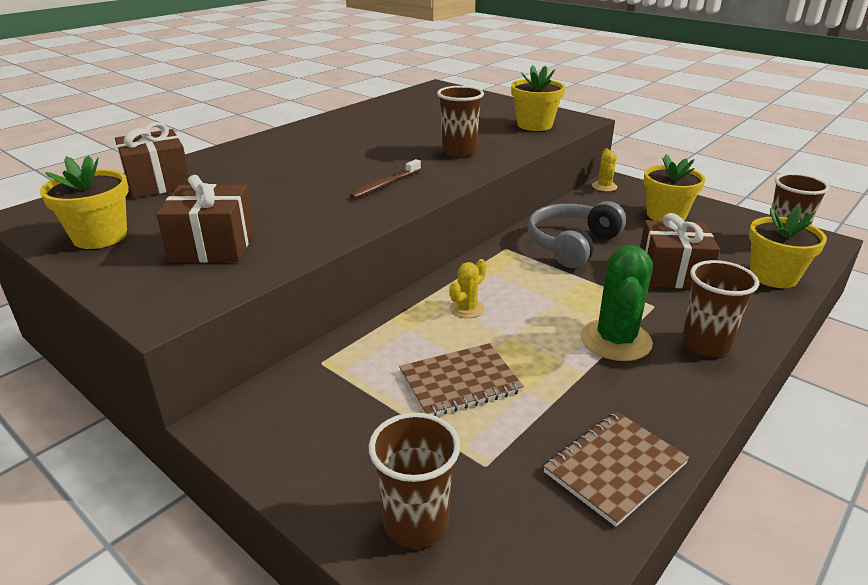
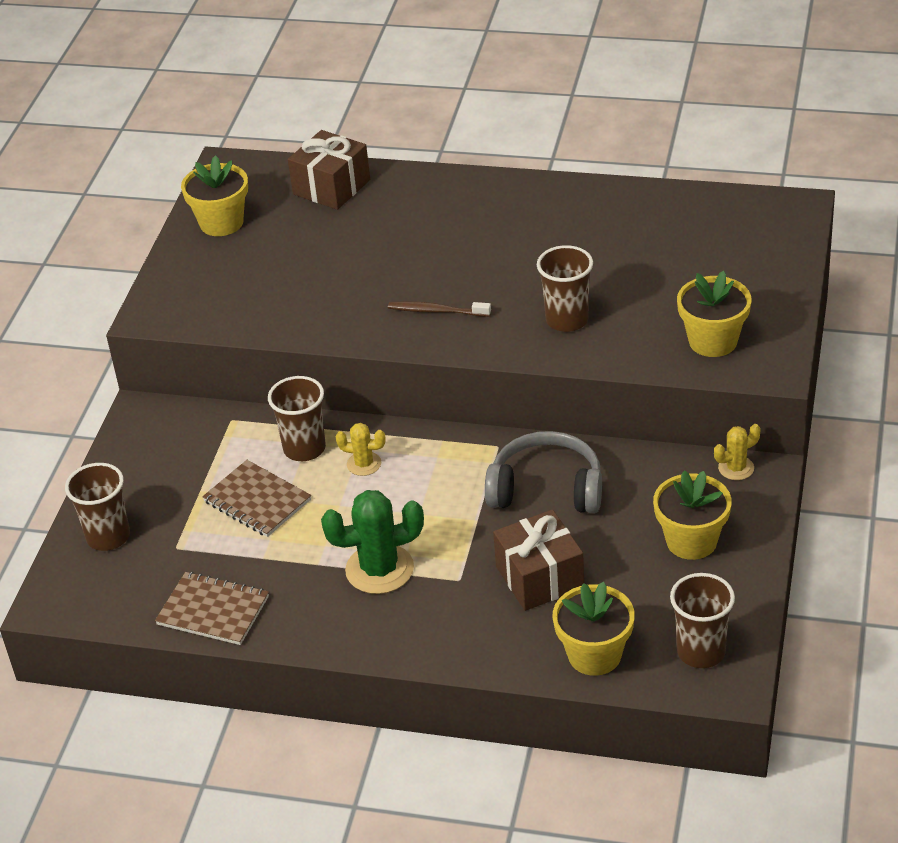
camera: 65 degrees right, 10 degrees up
(213, 246) = (249, 282): brown gift -> none
(705, 344) = (413, 627): brown cup -> brown cup (304, 448)

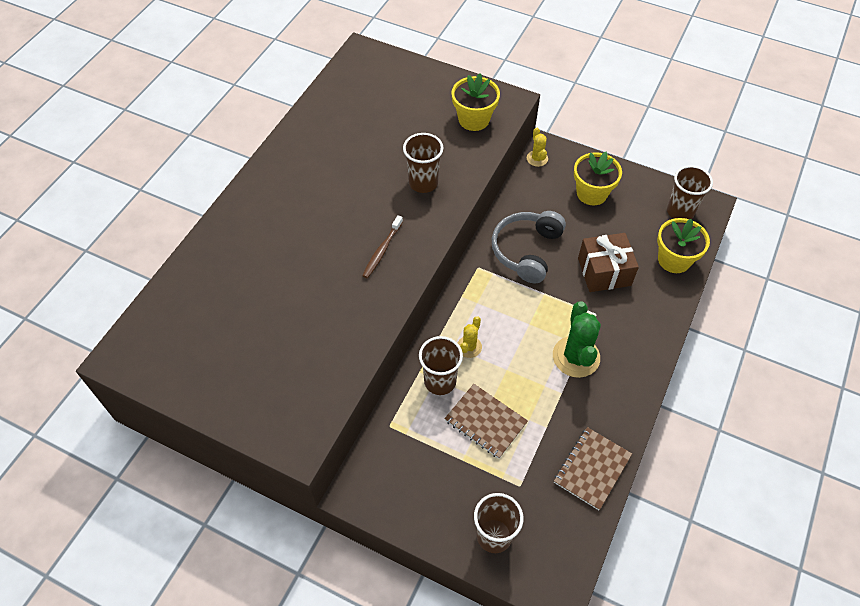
camera: 80 degrees left, 15 degrees up
(221, 223) = (198, 373): yellow flower pot -> none
(257, 500) = (485, 421): brown notebook -> brown notebook turned 75 degrees clockwise
(331, 187) = (194, 287): brown gift -> none

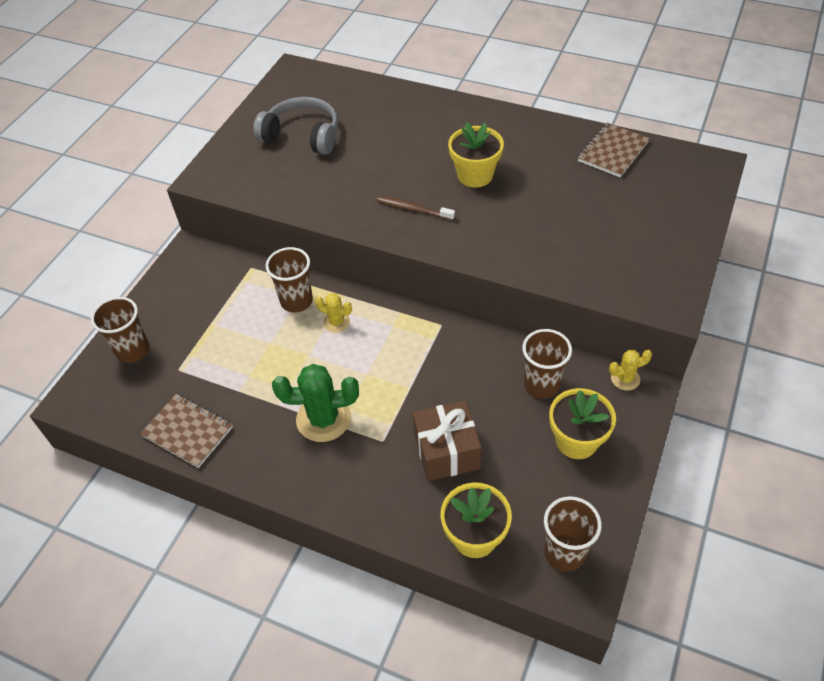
camera: 90 degrees right, 5 degrees down
(423, 183) = (512, 233): brown cup -> brown cup (541, 385)
(474, 119) = (626, 271): yellow flower pot -> yellow flower pot (475, 175)
(485, 421) = (249, 339): brown notebook -> brown notebook (613, 152)
(526, 251) = (470, 370): grey headphones -> grey headphones (302, 136)

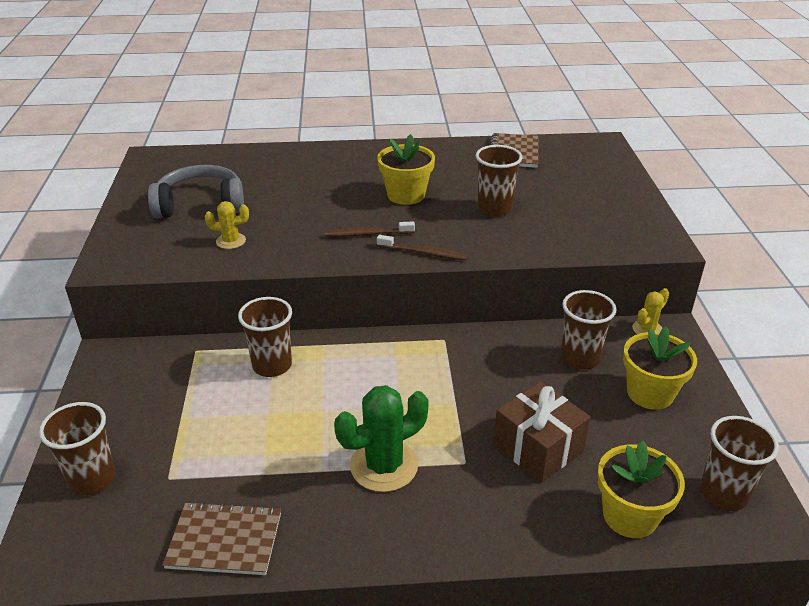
camera: 30 degrees left, 15 degrees down
(336, 322) = (332, 371): yellow cactus -> yellow cactus (231, 241)
(446, 245) = (424, 253): none -> brown toothbrush
(542, 215) = (494, 209): none -> brown cup

